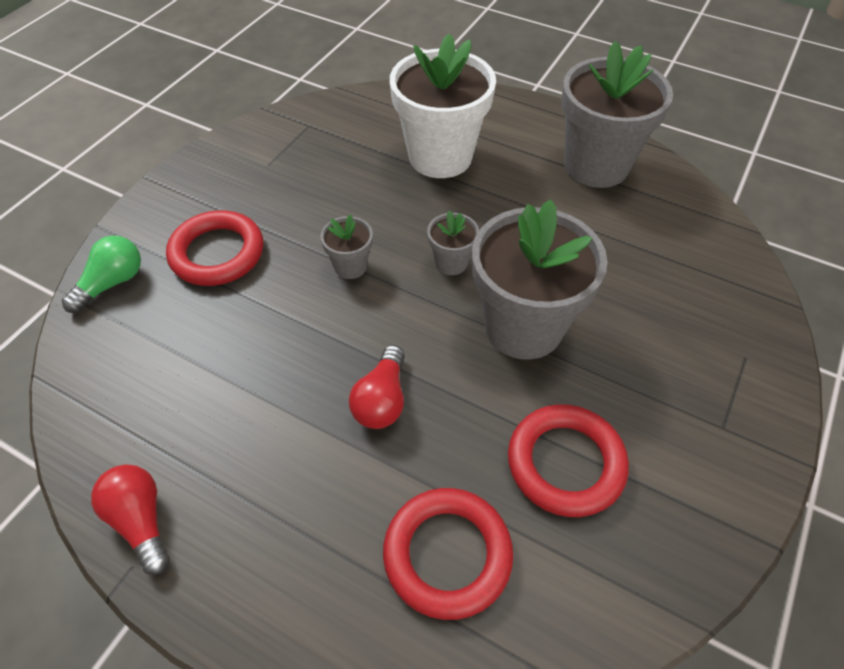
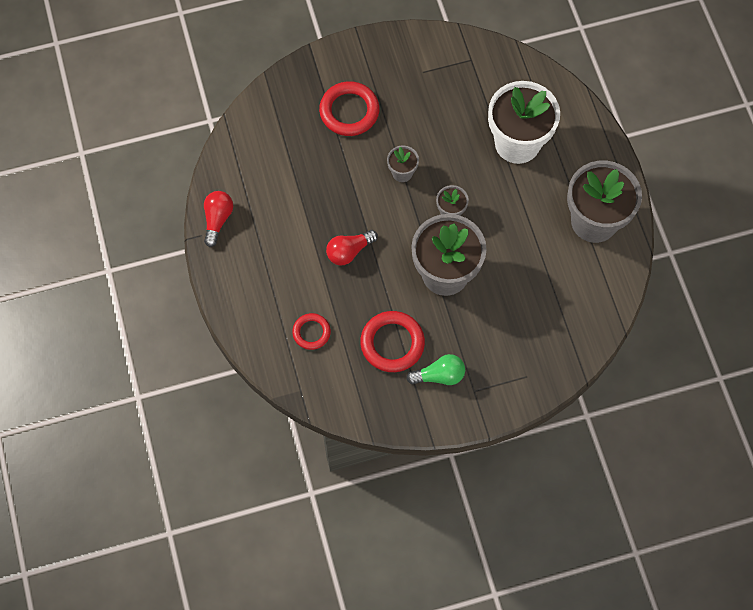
camera: 45 degrees right, 15 degrees up
(112, 283) = (290, 89): green light bulb -> green light bulb (439, 375)
(447, 554) = (311, 332): red ring -> red ring, size x0.60

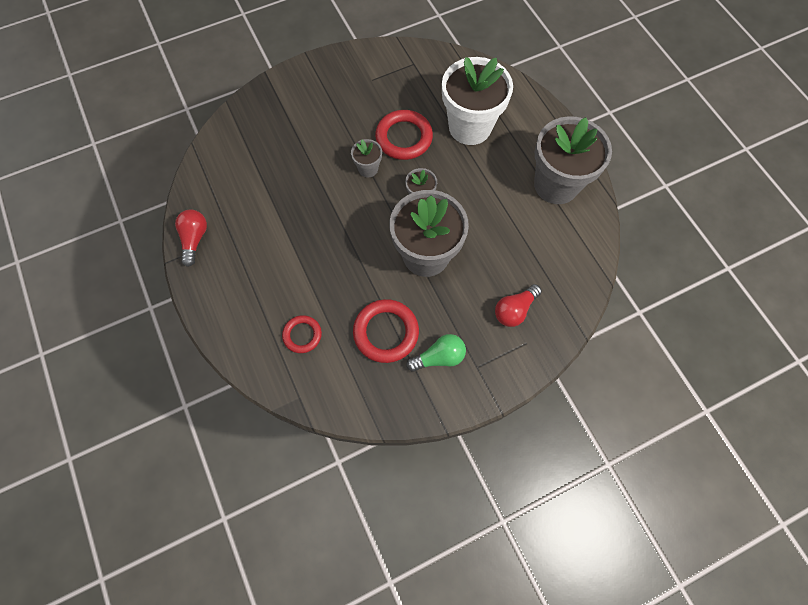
camera: 10 degrees left, 0 degrees up
(349, 111) = (309, 122): red ring -> red ring (404, 138)
(349, 251) = (329, 249): red light bulb -> red light bulb (514, 310)

